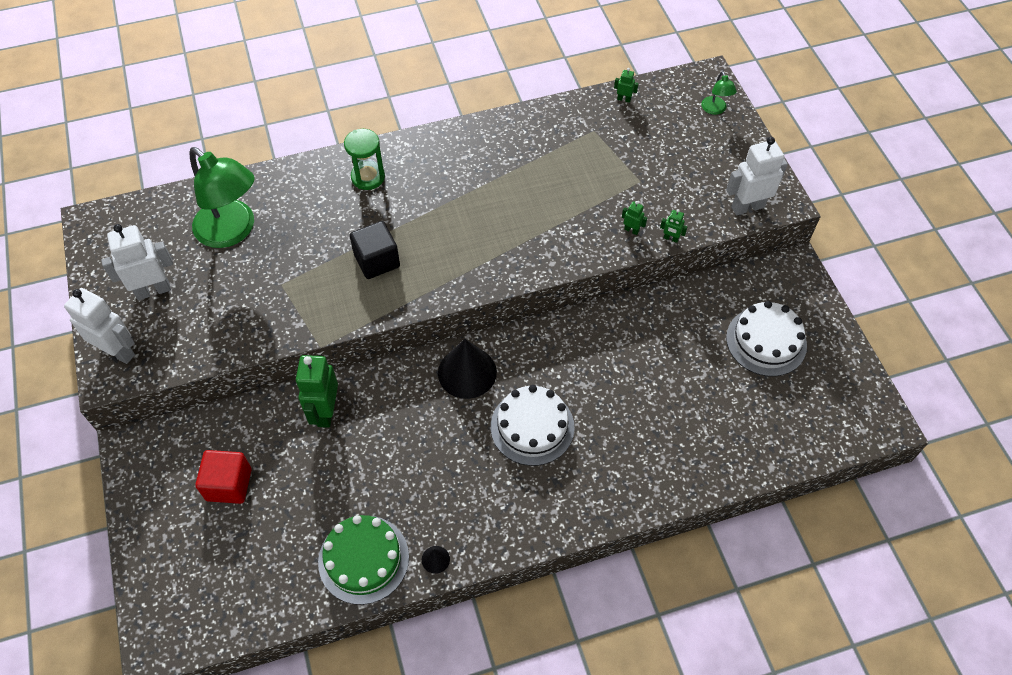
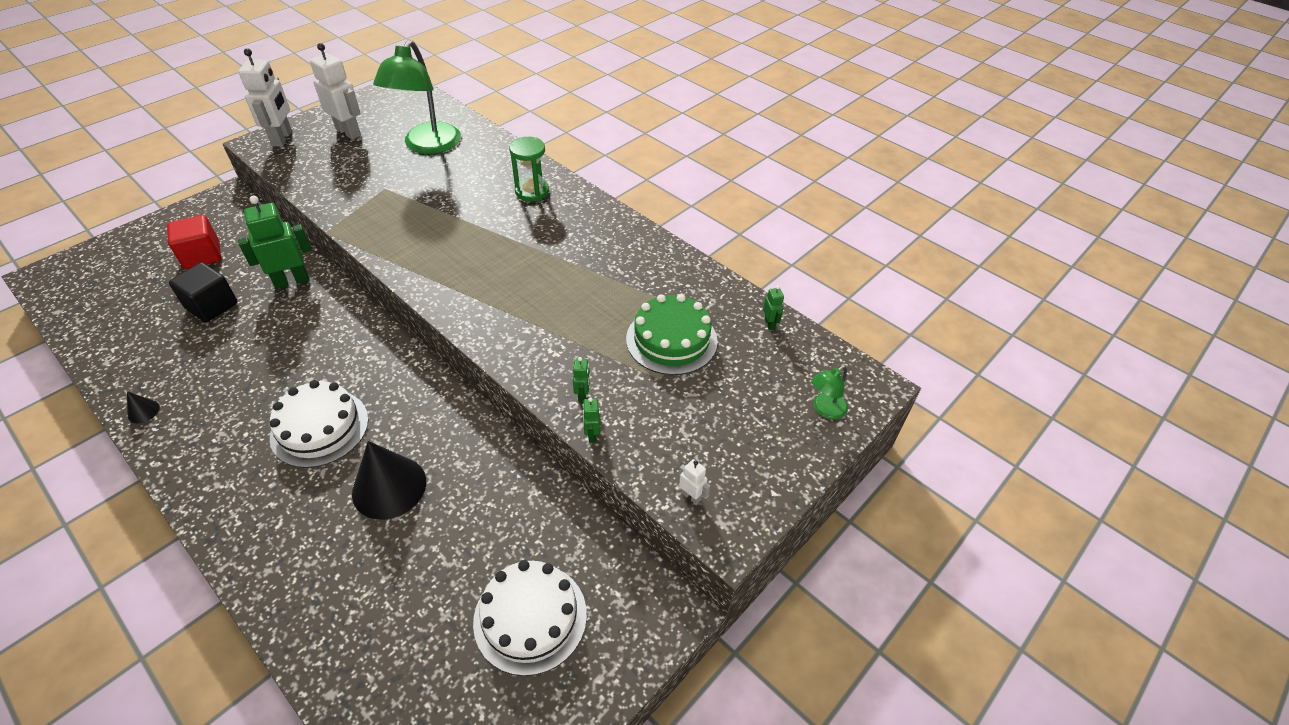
camera: 60 degrees right, 10 degrees down
(363, 559) = (138, 362): green cake -> green cake (671, 340)
(377, 261) = (438, 230): black cube -> black cube (212, 306)
(467, 372) = (370, 354): black cone -> black cone (389, 487)
(747, 207) = (691, 496): white robot -> white robot, size x0.45

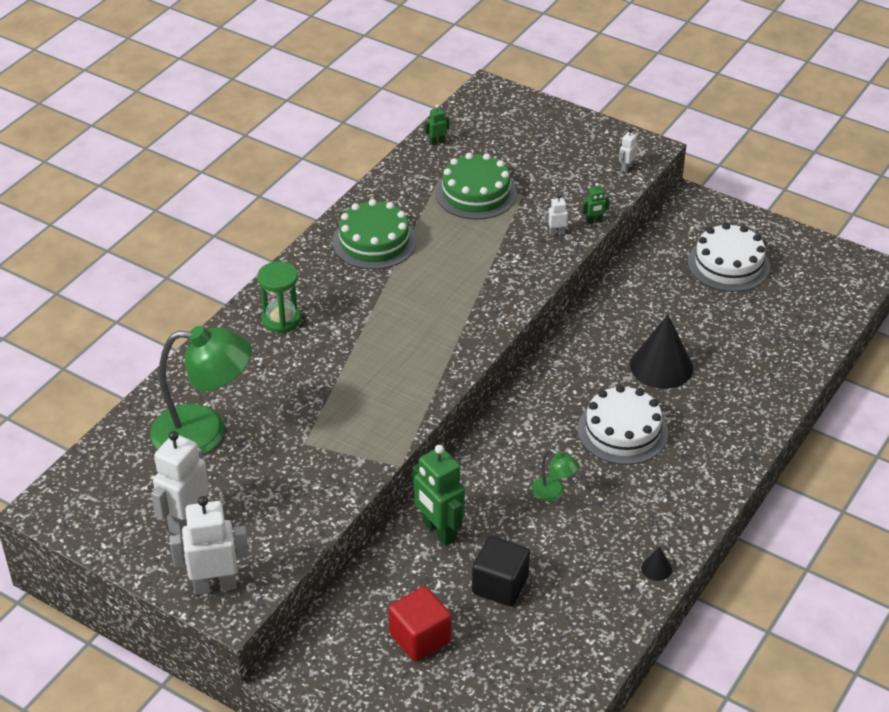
camera: 100 degrees left, 5 degrees down
(582, 395) = (556, 233): green robot -> white robot
(615, 256) = (374, 241): none -> green cake
(825, 410) = (521, 111): green lamp -> green lamp (553, 493)

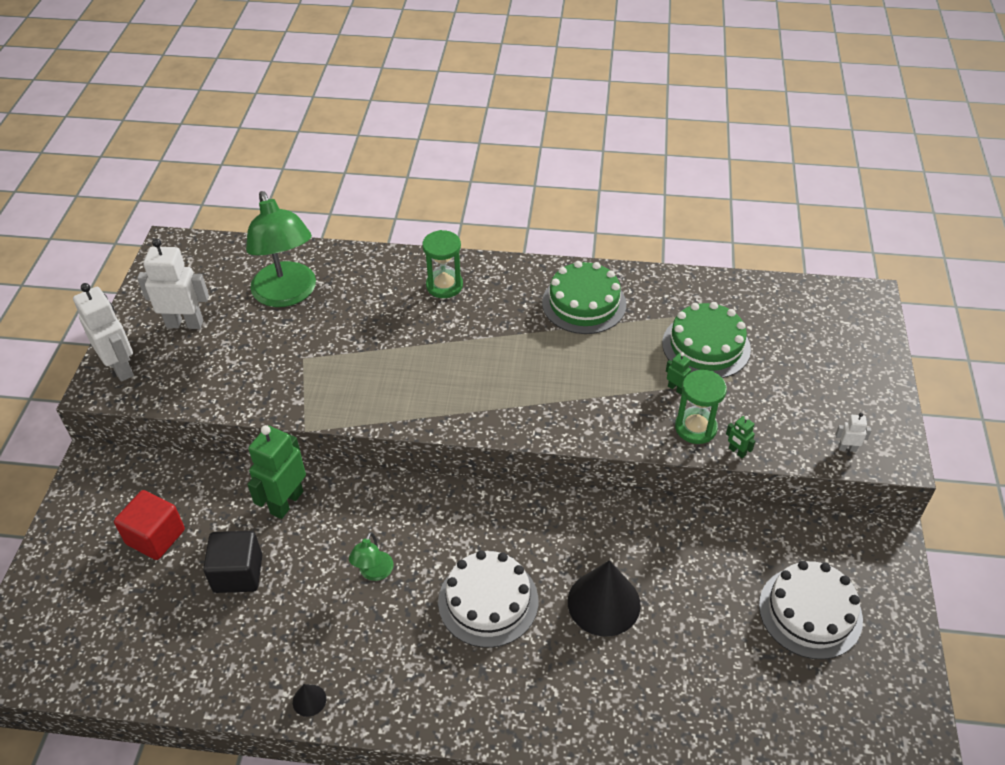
camera: 65 degrees right, 5 degrees up
(437, 142) = (757, 292): green robot -> green robot (676, 388)
(556, 233) = (695, 428): white robot -> green hourglass

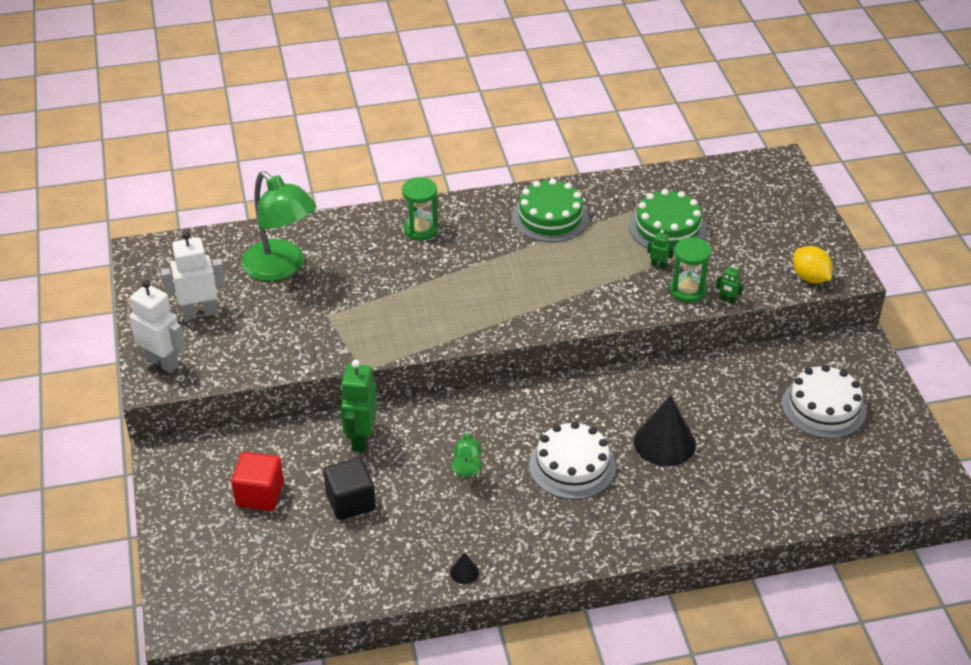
camera: 20 degrees left, 5 degrees down
(847, 448) = (810, 278): white robot -> yellow lemon

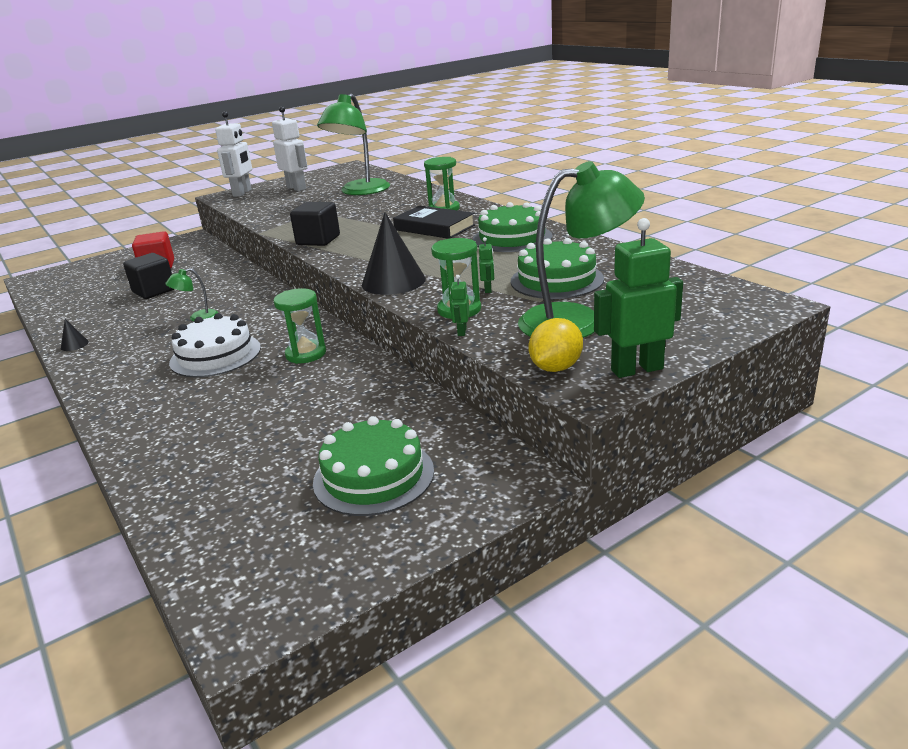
camera: 70 degrees right, 15 degrees down
(361, 439) = (224, 278): green robot -> green robot (636, 369)
(436, 332) = (318, 240): none -> black cube
(474, 251) = (434, 227): none -> black book
(613, 407) = (306, 354): none -> green hourglass
(664, 442) = (264, 390): black cone -> black cone (393, 281)
(747, 245) = (577, 321): none -> green lamp
(823, 407) = (373, 476): white cake -> green cake

